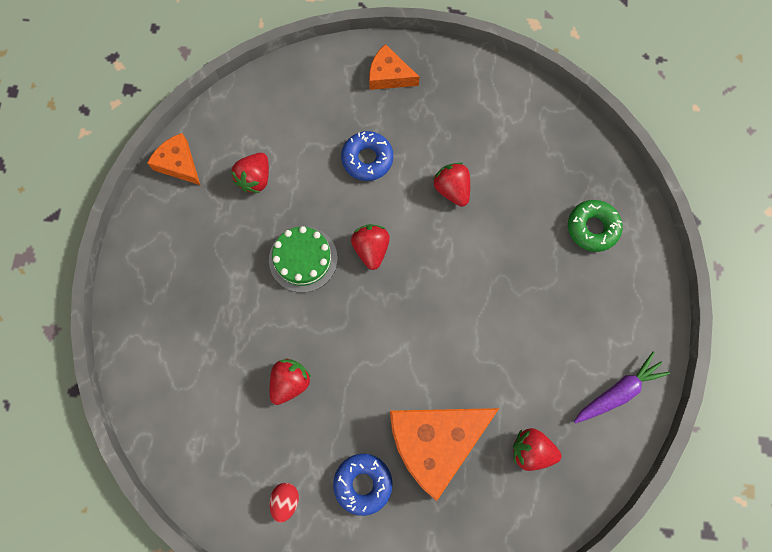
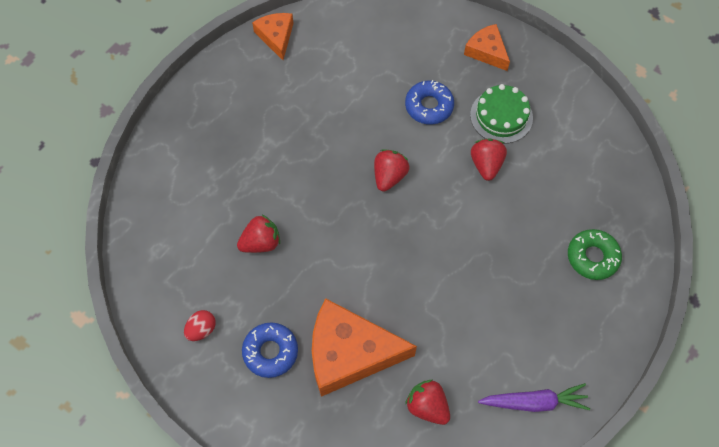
camera: 30 degrees right, 10 degrees down
(255, 179) = (329, 77): red strawberry -> none
(303, 259) = (329, 155): green cake -> green cake (501, 116)

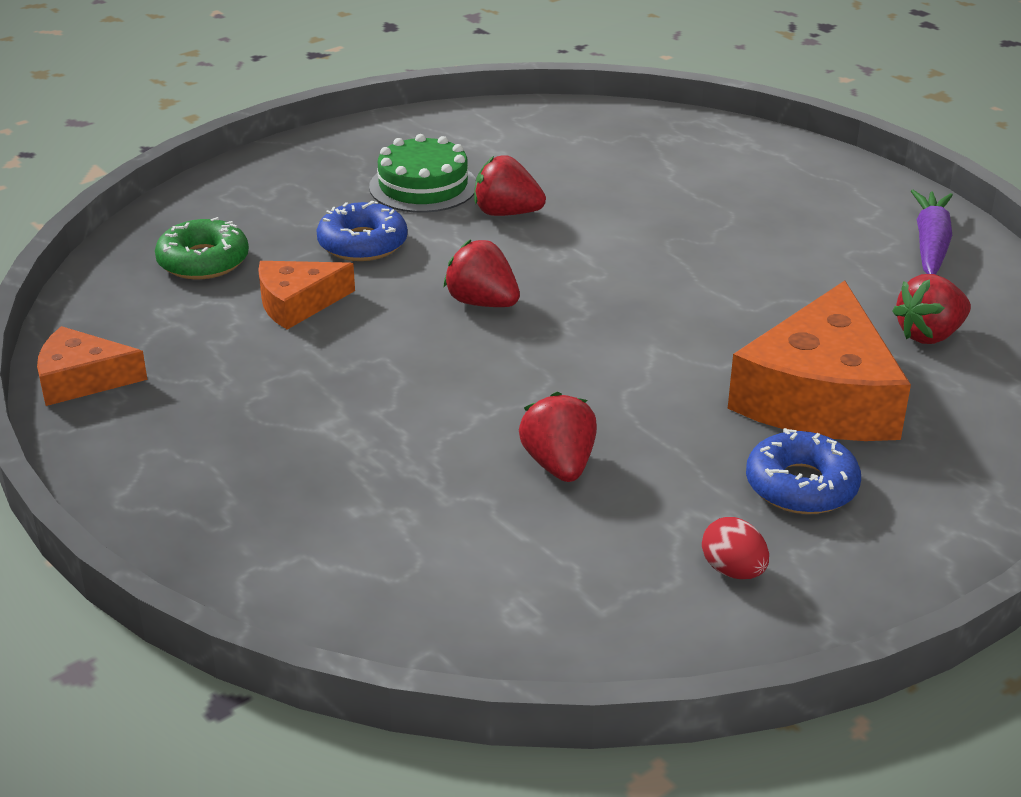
camera: 75 degrees left, 30 degrees down
(487, 51) = (290, 177): orange cheese -> orange cheese (297, 303)
(592, 257) = (704, 161): green donut -> green donut (203, 261)

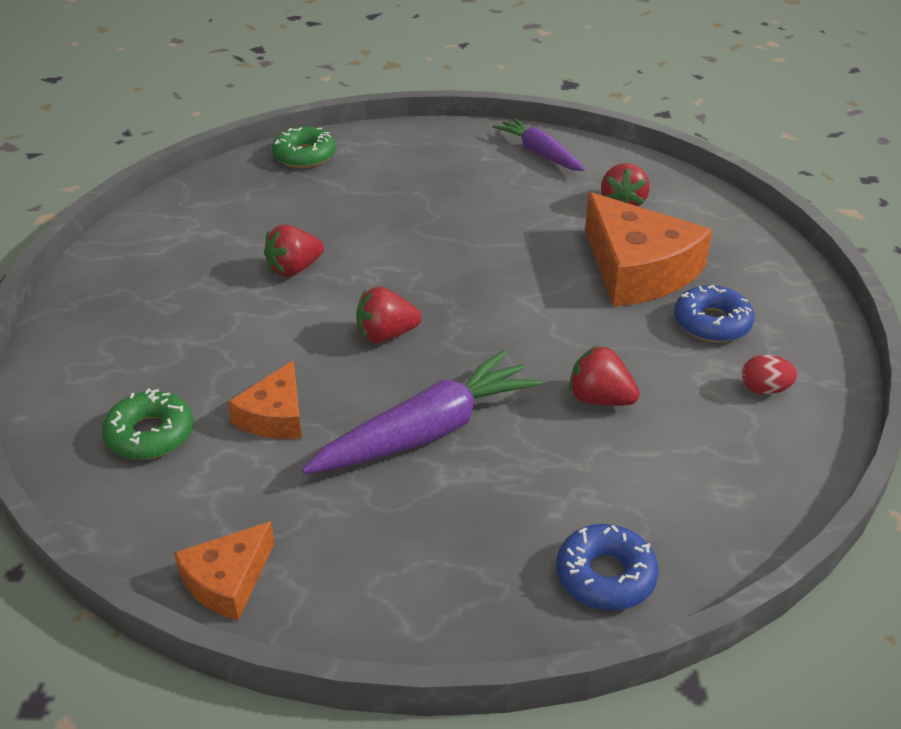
camera: 50 degrees left, 5 degrees up
(362, 243) = (240, 347): blue donut -> blue donut (605, 576)
(376, 387) = (426, 432): none -> purple carrot
(423, 186) = (207, 284): green cake -> none
(686, 132) = (304, 156): none -> green donut

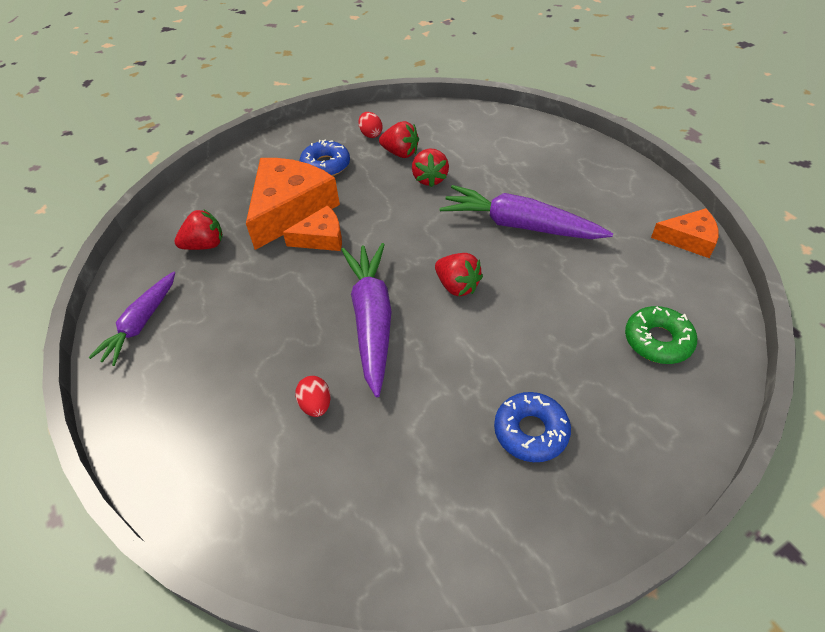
camera: 120 degrees left, 10 degrees up
(274, 416) = (578, 293): orange cheese -> orange cheese (321, 238)
(294, 269) = (430, 384): red strawberry -> red strawberry (400, 153)
(304, 156) = (233, 512): green donut -> none
(348, 209) = (316, 405): none -> red egg
(404, 265) = (372, 320): none -> purple carrot
(605, 576) = (541, 137): blue donut -> blue donut (531, 431)

